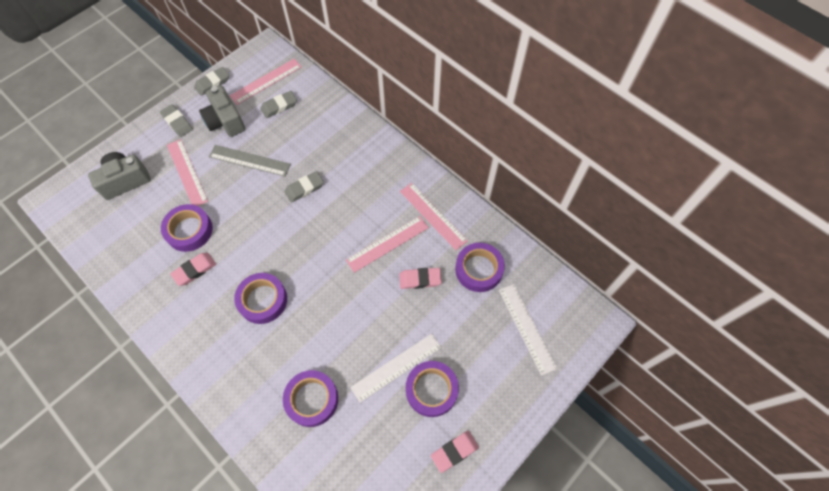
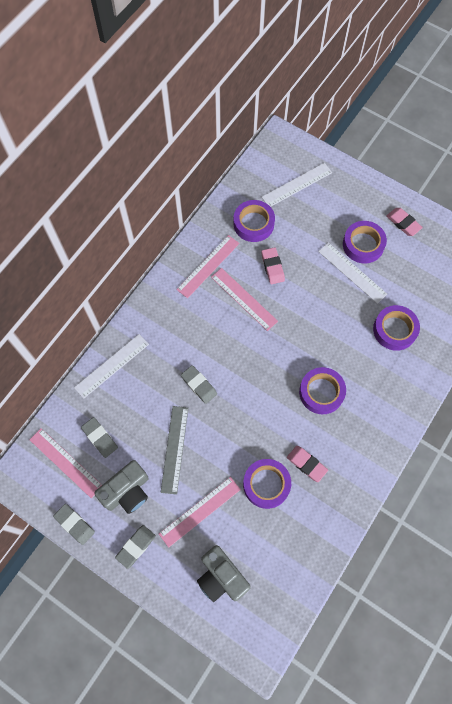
camera: 100 degrees left, 5 degrees up
(344, 121) = (112, 366): none -> white ruler

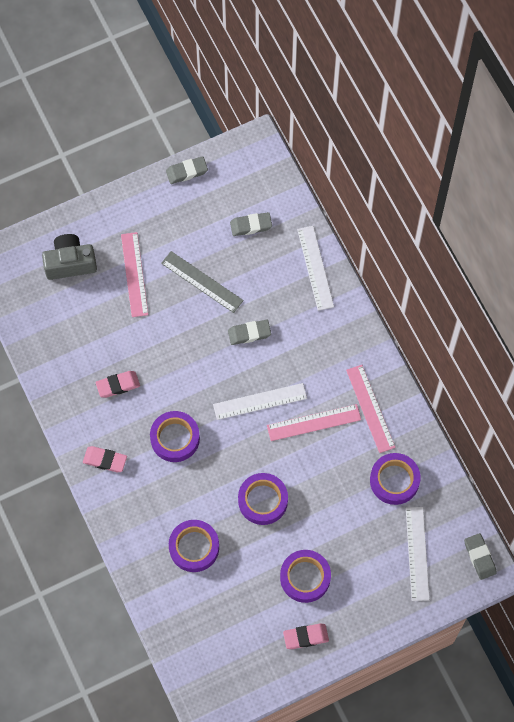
camera: 120 degrees right, 0 degrees up
(66, 462) = (245, 188): pink ruler -> none
(127, 491) = (189, 225): grey camera -> none
(136, 546) = (138, 210): grey eraser -> grey eraser (479, 557)
(266, 484) = (122, 341): purple tape -> purple tape (263, 500)
(272, 267) = (332, 470): pink eraser -> pink eraser (105, 460)
(352, 272) = (280, 546): white ruler -> white ruler (260, 401)

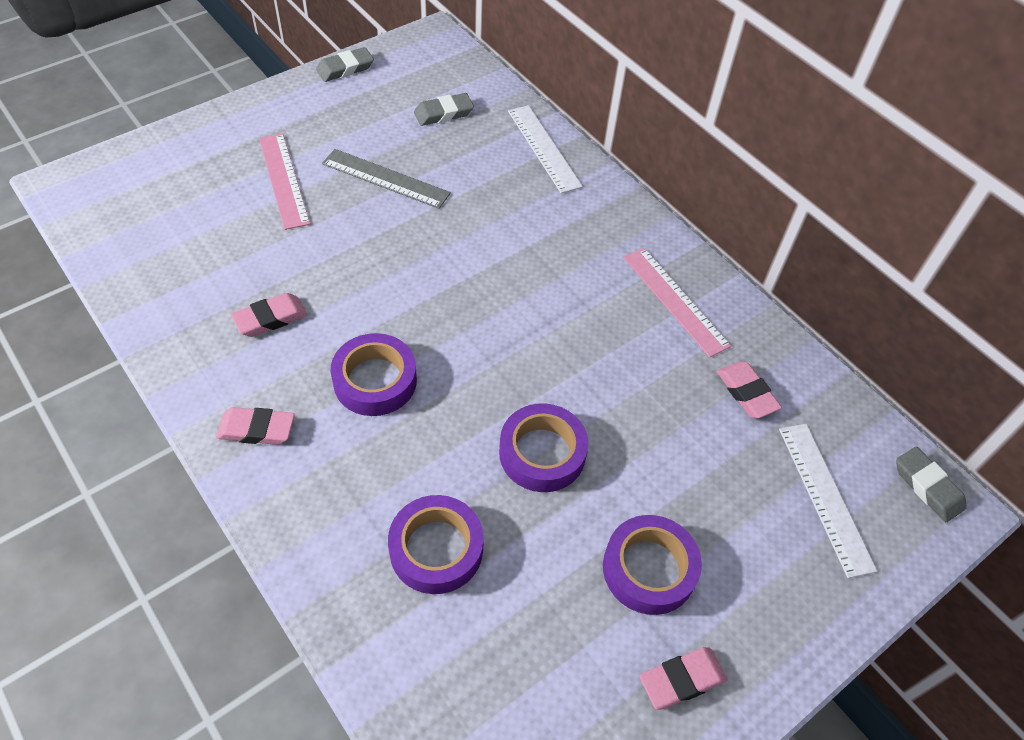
camera: 15 degrees left, 15 degrees down
(70, 263) = (184, 177): grey camera -> none
(249, 333) = (468, 230): grey eraser -> none
(260, 401) = (504, 312): white ruler -> none
(313, 422) = (595, 329): pink ruler -> none
(394, 480) = (746, 393): purple tape -> pink eraser

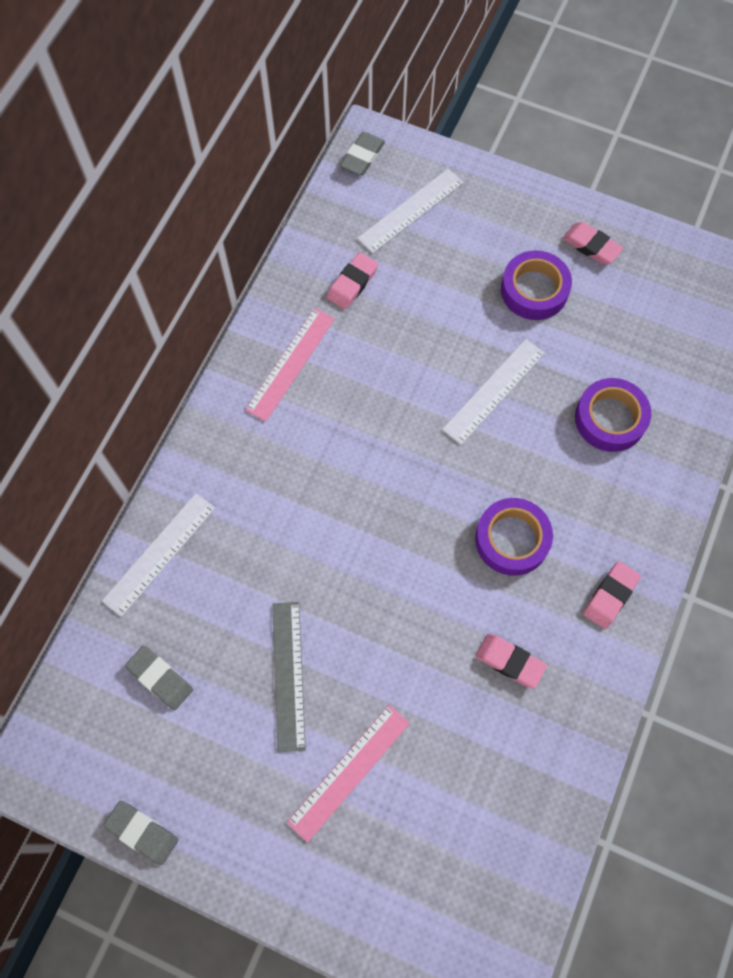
camera: 115 degrees left, 15 degrees up
(256, 429) = (610, 596): pink eraser -> pink eraser turned 60 degrees clockwise
(542, 453) = (494, 391): purple tape -> white ruler

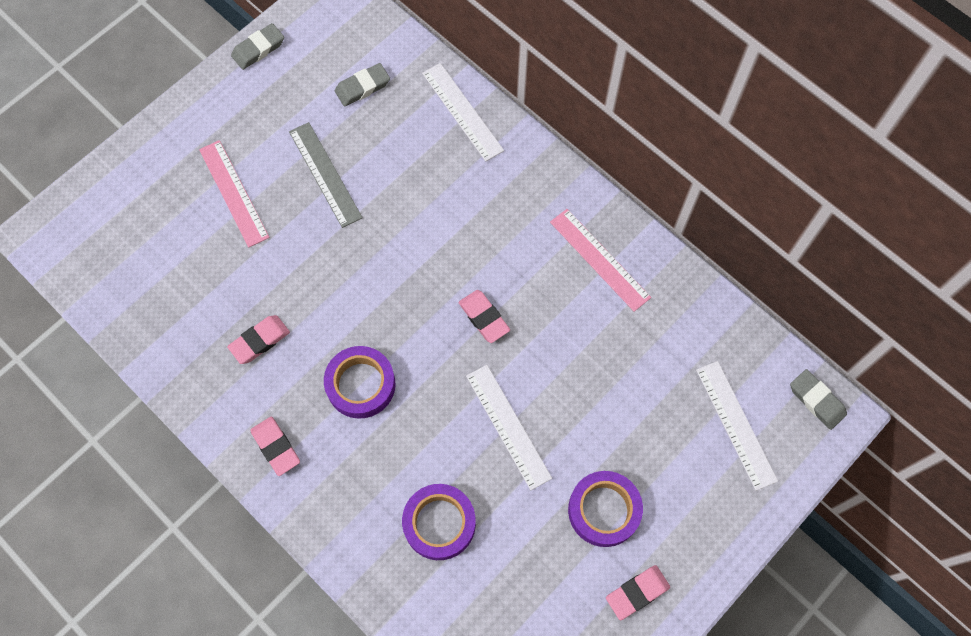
camera: 110 degrees right, 0 degrees up
(289, 675) = (325, 174): grey ruler -> grey ruler turned 45 degrees clockwise
(352, 283) = (667, 340): pink eraser -> pink eraser (484, 318)

